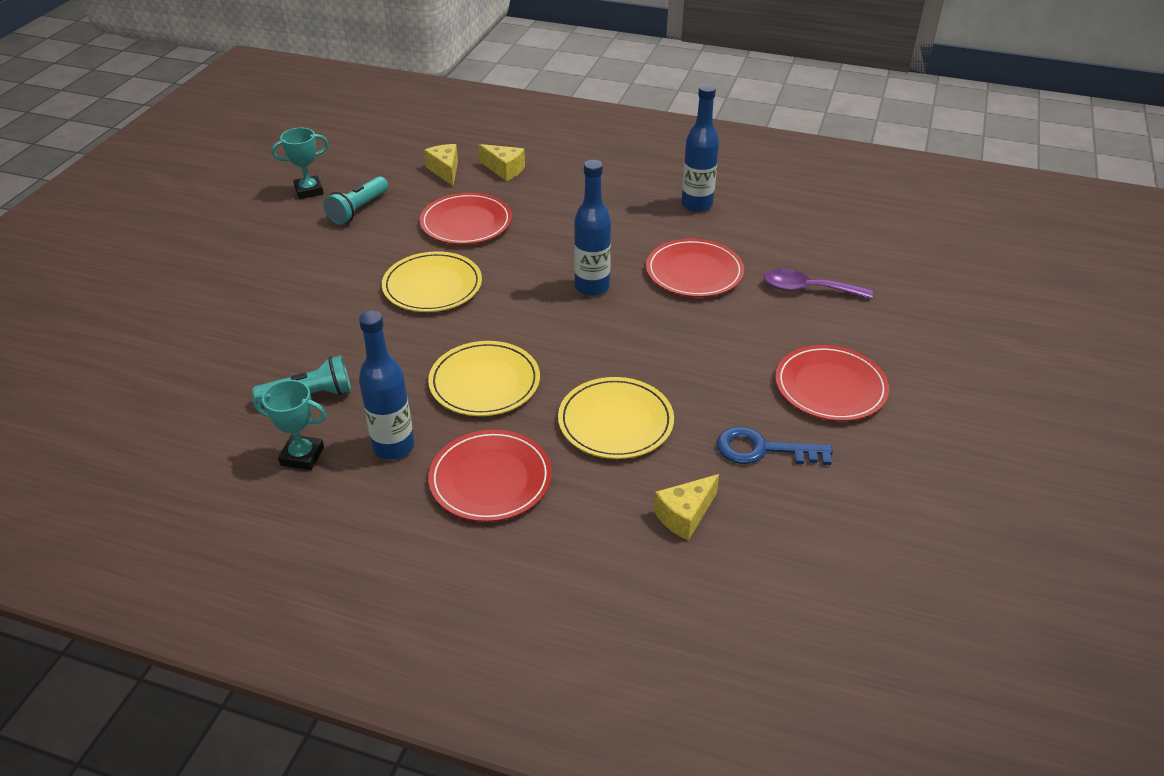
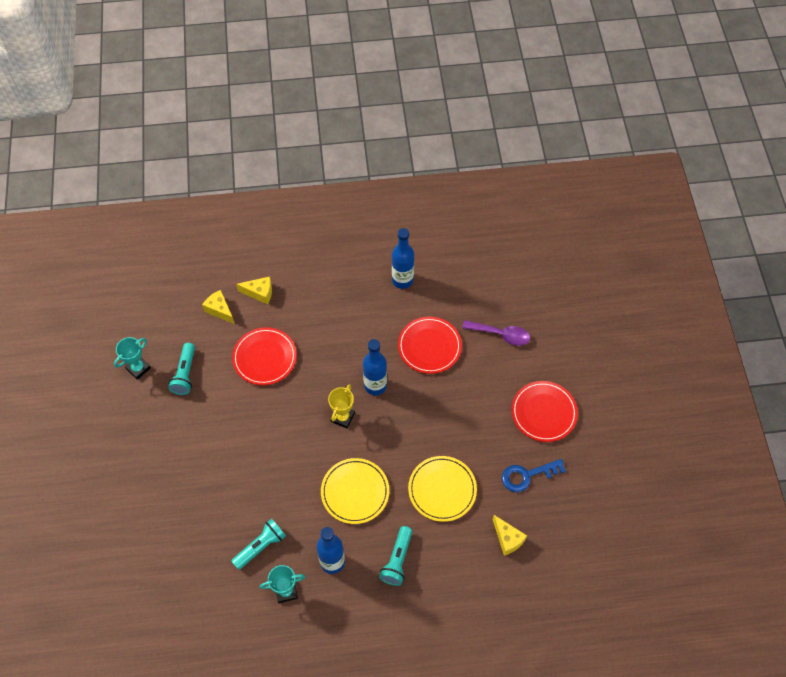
camera: 25 degrees left, 20 degrees up
(432, 286) = (278, 425): yellow plate -> none
(490, 479) = (397, 560): red plate -> turquoise flashlight
(524, 304) = (342, 417): none -> yellow trophy
(685, 515) = (507, 539): yellow cheese -> yellow cheese turned 60 degrees counterclockwise
(808, 289) = (501, 335): purple spoon -> purple spoon turned 150 degrees counterclockwise

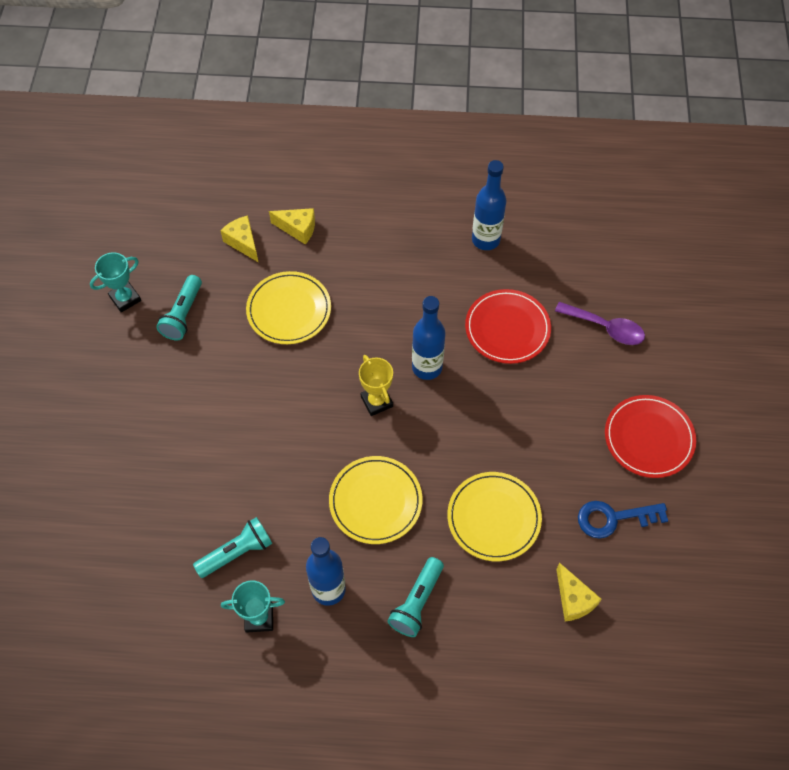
camera: 10 degrees right, 0 degrees up
(264, 357) = (289, 310): red plate -> yellow plate
(342, 417) = (376, 401): yellow trophy -> yellow trophy turned 60 degrees counterclockwise

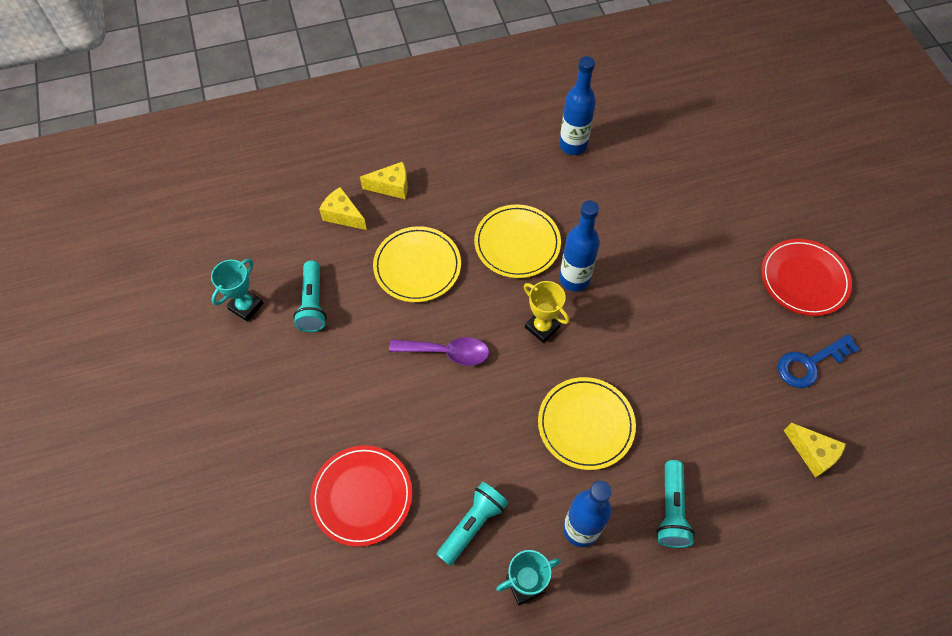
camera: 20 degrees left, 0 degrees up
(493, 517) = (703, 401): yellow plate -> yellow plate (517, 243)
(507, 328) = (631, 220): red plate -> red plate (362, 496)
(606, 328) = (718, 192): purple spoon -> purple spoon (447, 352)

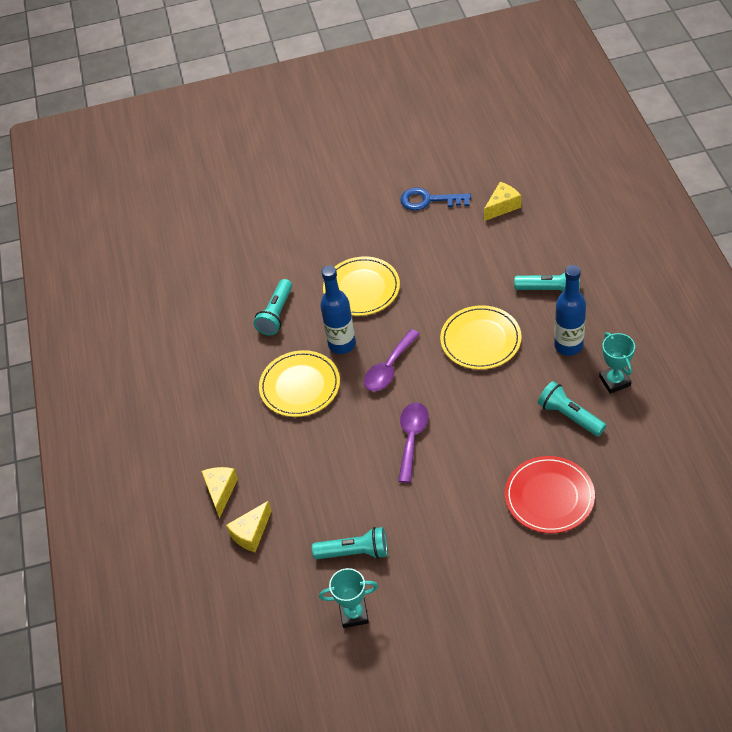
camera: 80 degrees left, 10 degrees down
(246, 306) = (354, 614): turquoise trophy -> turquoise trophy turned 45 degrees counterclockwise
(417, 266) = (318, 465): yellow plate -> yellow plate (361, 289)
(542, 327) = (389, 368): yellow trophy -> purple spoon
(573, 145) = (192, 342): blue bottle -> none
(613, 215) = (276, 314): none -> turquoise flashlight
(804, 279) = (353, 196): red plate -> none
(810, 364) = (428, 200): blue key -> blue key turned 120 degrees clockwise

